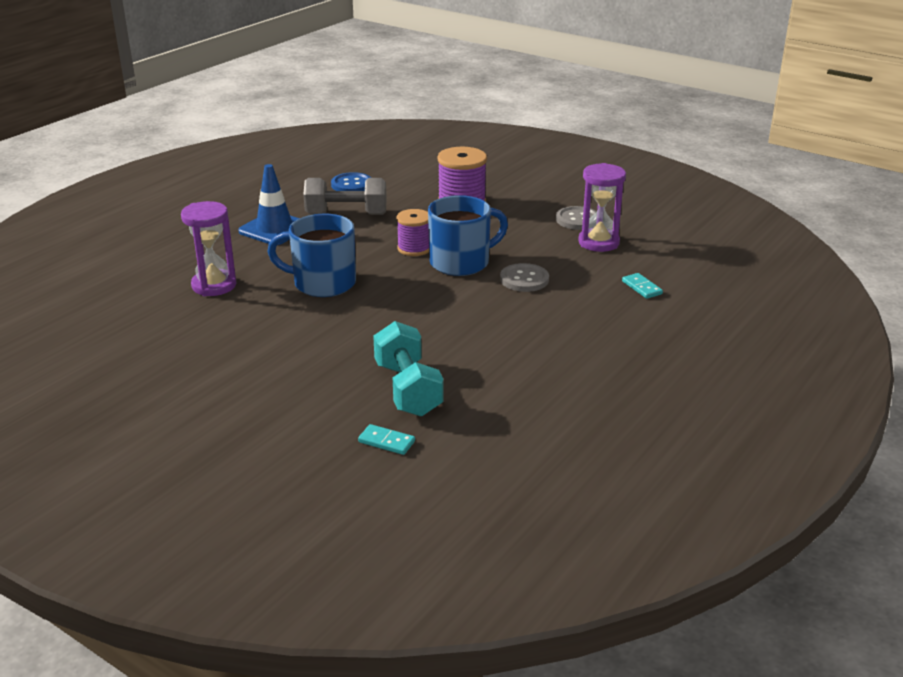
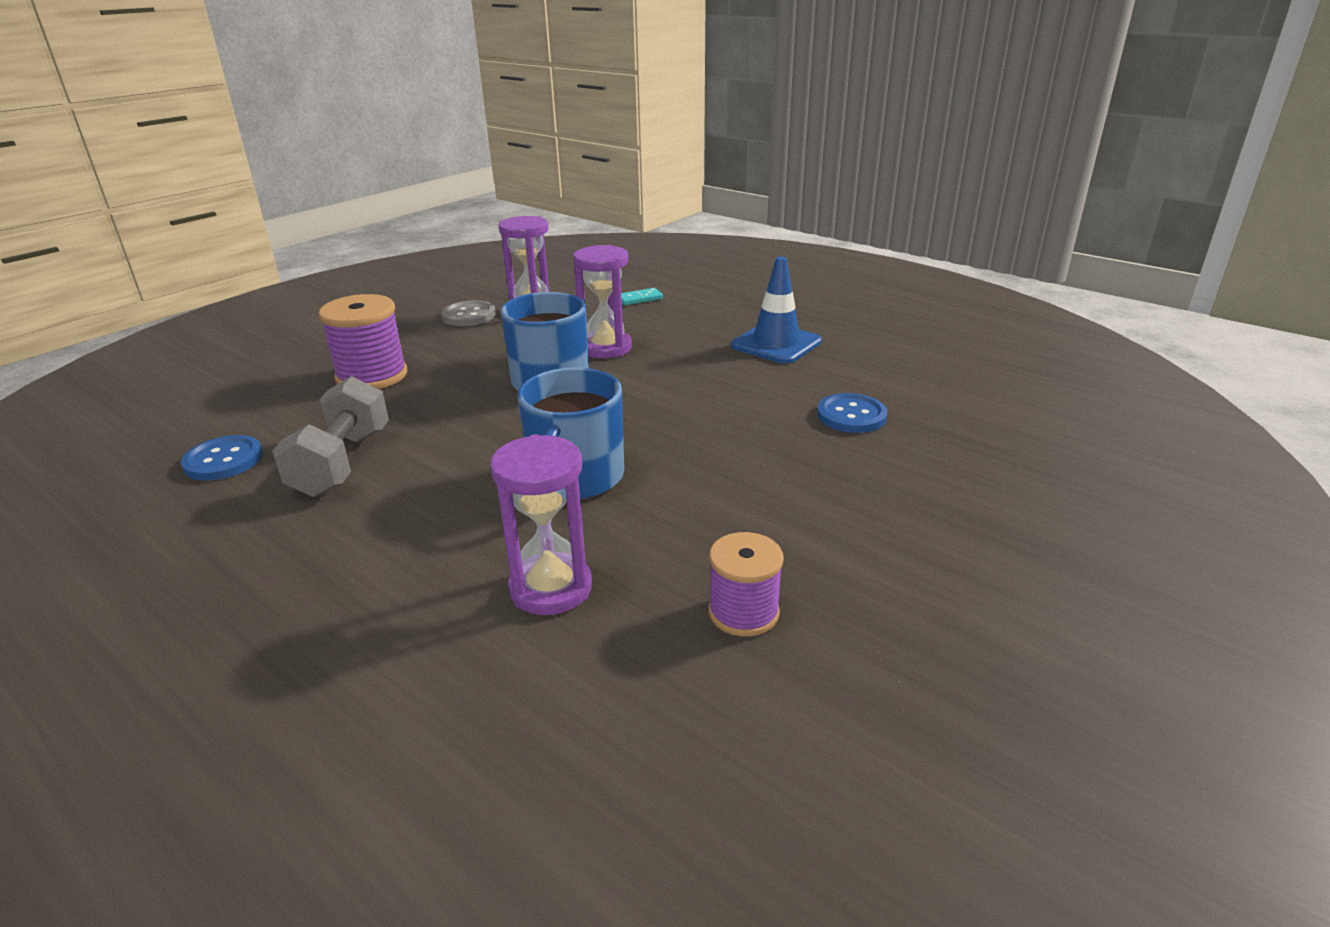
camera: 85 degrees left, 0 degrees up
(274, 229) = (351, 533): blue traffic cone -> blue traffic cone (776, 344)
(386, 442) = (959, 428): turquoise domino -> none
(408, 389) = (851, 415): turquoise dumbbell -> blue button
(414, 248) = (494, 409): purple spool -> purple spool (743, 612)
(524, 279) = (606, 348): grey button -> purple hourglass

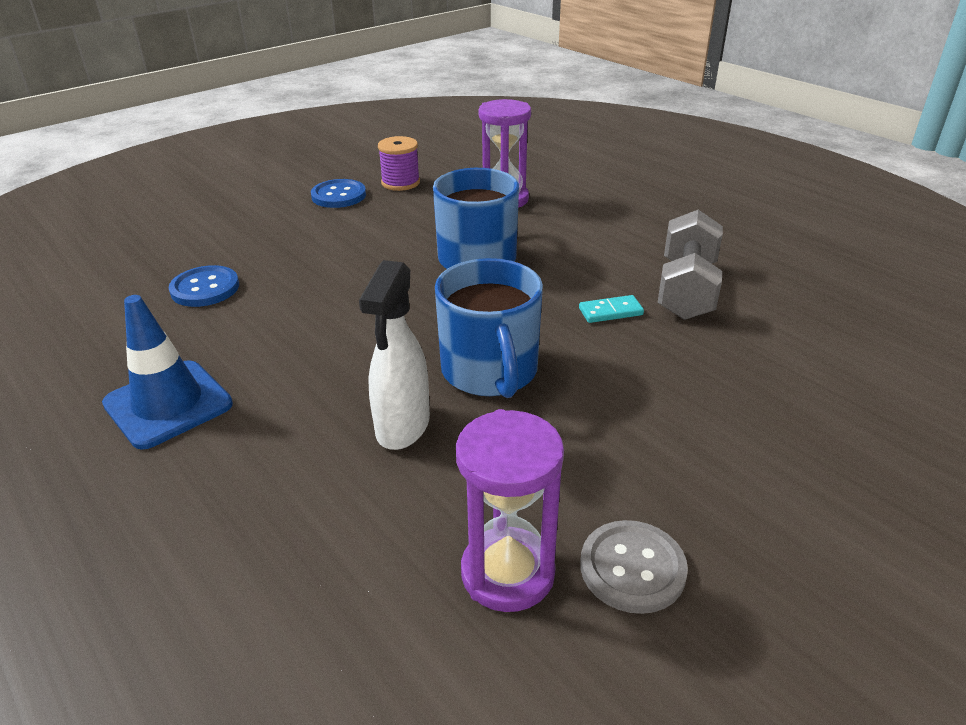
camera: 170 degrees left, 5 degrees up
(223, 460) = (805, 303): blue button -> blue button (339, 195)
(372, 376) = (728, 409): purple spool -> none
(606, 348) = (402, 427): purple hourglass -> white spray bottle
(639, 299) = (285, 584): turquoise domino -> turquoise domino (610, 311)

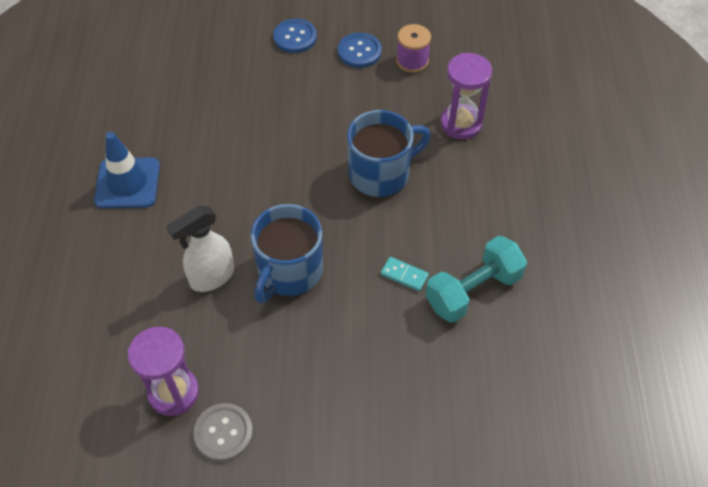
camera: 40 degrees right, 20 degrees up
(205, 288) = (210, 100): blue button -> blue button (295, 37)
(686, 289) = (473, 290): grey dumbbell -> turquoise dumbbell

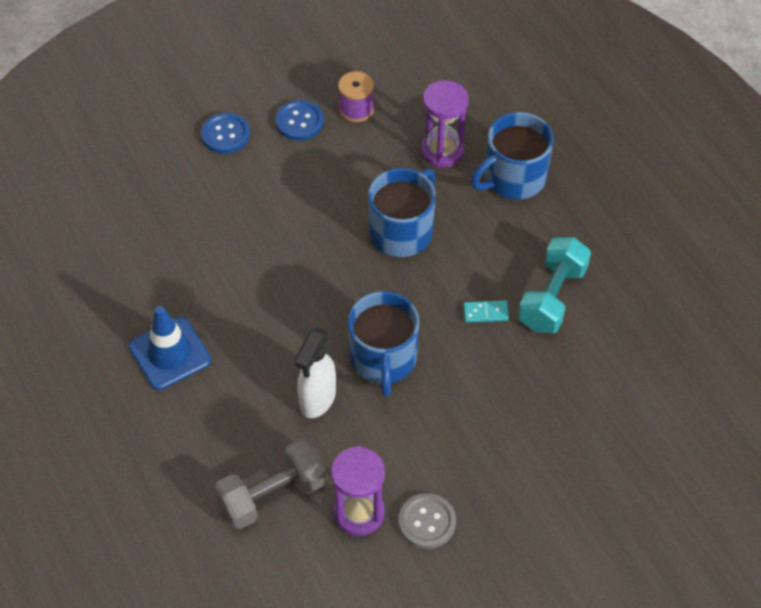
camera: 30 degrees left, 0 degrees up
(117, 338) = (272, 495): none -> grey dumbbell
(508, 172) = (513, 178): none -> blue mug

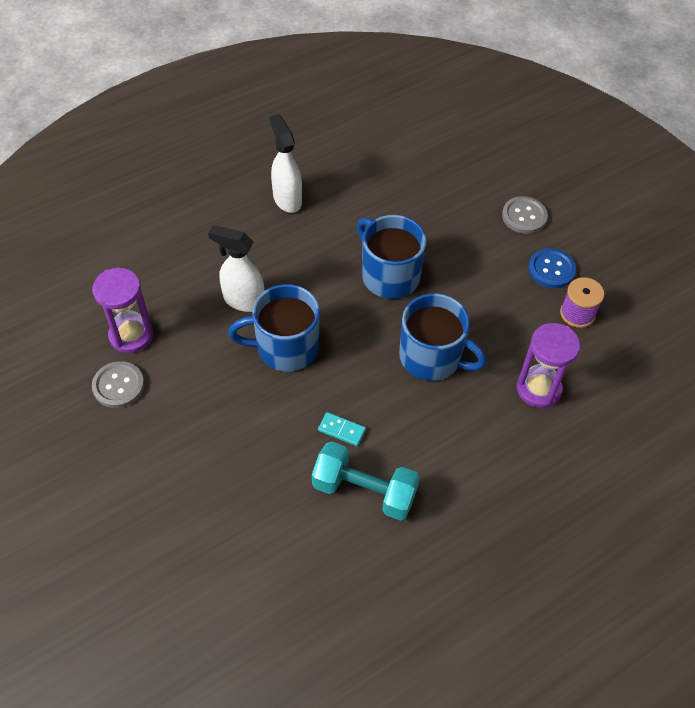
camera: 85 degrees right, 0 degrees up
(170, 353) = (287, 199): blue traffic cone -> white spray bottle
(225, 134) = (524, 216): blue button -> grey button
(272, 495) = (152, 275): grey dumbbell -> none
(485, 313) = (341, 430): turquoise domino -> turquoise domino turned 60 degrees counterclockwise
(513, 178) = (514, 455): blue mug -> blue mug (389, 275)

